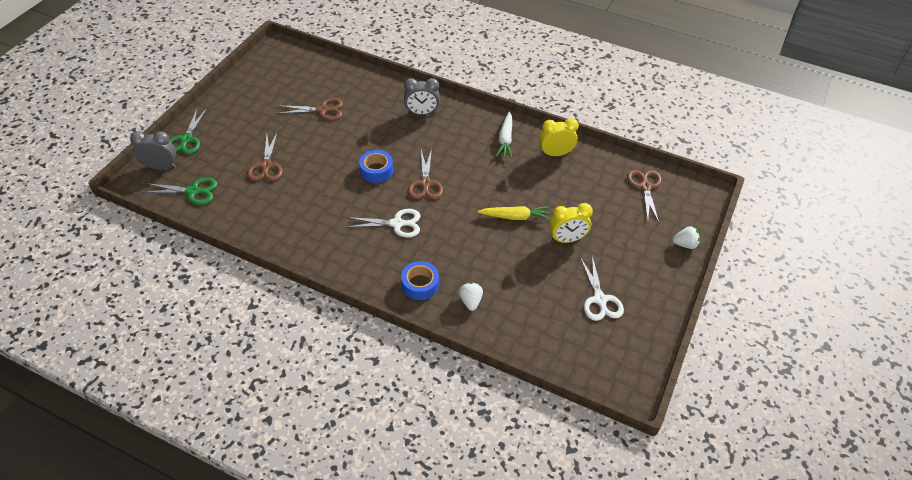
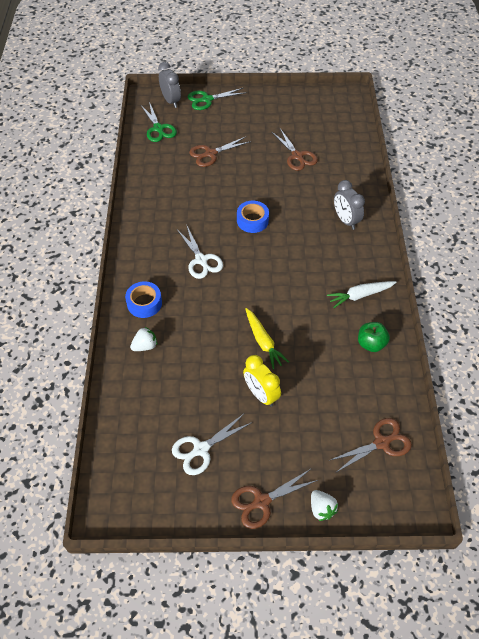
camera: 65 degrees right, 5 degrees up
(425, 183) = (260, 259): brown scissors -> brown scissors (262, 501)
(555, 154) = (371, 344): yellow clock -> green apple

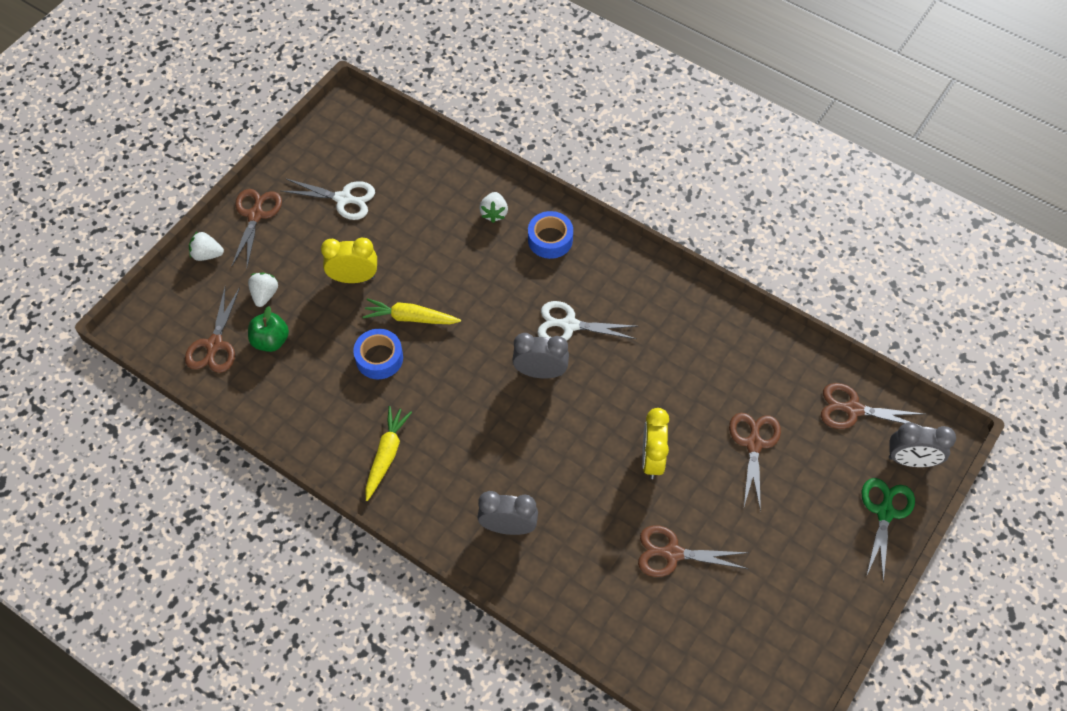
camera: 125 degrees right, 5 degrees up
(158, 128) = (853, 409): green scissors -> brown scissors
(201, 449) = (343, 199): white scissors -> white scissors turned 105 degrees clockwise
(244, 256) = (540, 372): none -> grey clock
(252, 220) = (591, 417): blue tape -> blue tape (379, 358)
(254, 186) = (652, 459): none -> yellow clock
(319, 441) = (265, 295): none -> white strawberry
(360, 295) = (386, 455): white carrot -> yellow carrot
(371, 344) = (319, 418): green apple -> green apple (271, 341)

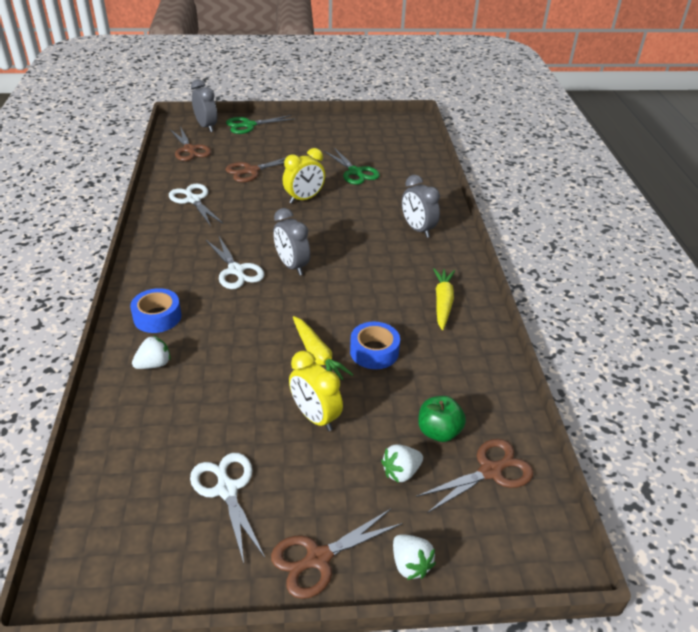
camera: 130 degrees left, 20 degrees down
(386, 455) = (443, 303): yellow carrot -> yellow carrot turned 120 degrees clockwise
(672, 553) = (355, 172): brown scissors -> green scissors
(726, 355) = (193, 200): none -> white scissors

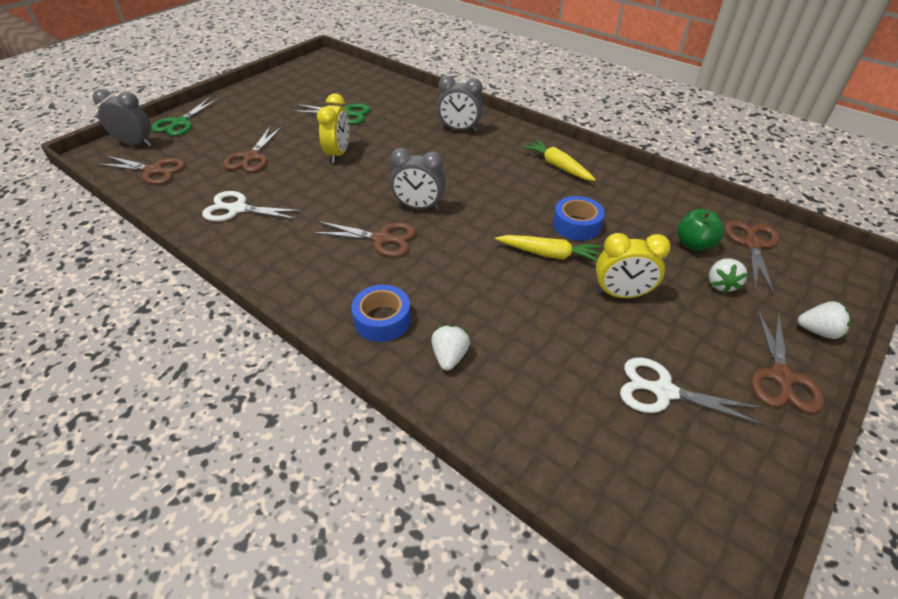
camera: 45 degrees left, 5 degrees up
(236, 270) = (381, 239): white scissors -> brown scissors

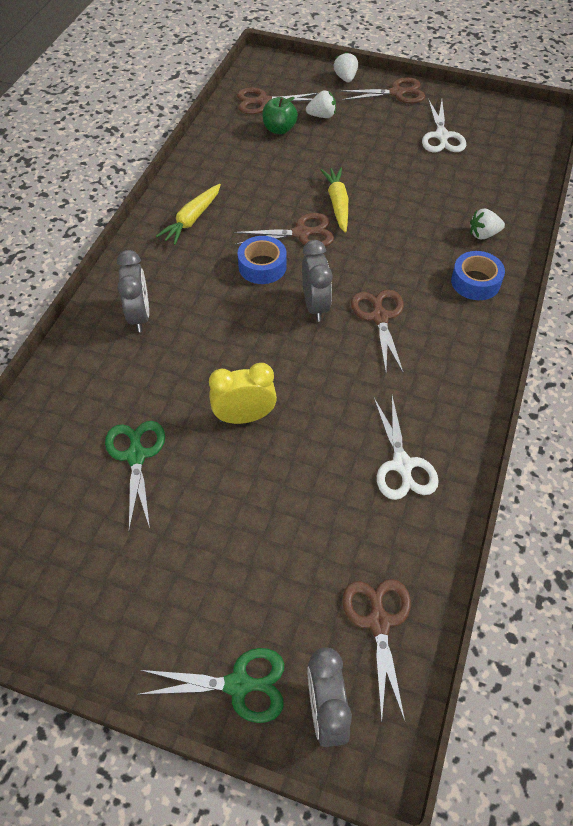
camera: 110 degrees left, 10 degrees up
(251, 157) = (292, 513): brown scissors -> brown scissors (301, 233)
(576, 225) = (287, 194): blue tape -> blue tape (262, 266)
(621, 294) = (363, 160): yellow clock -> none

